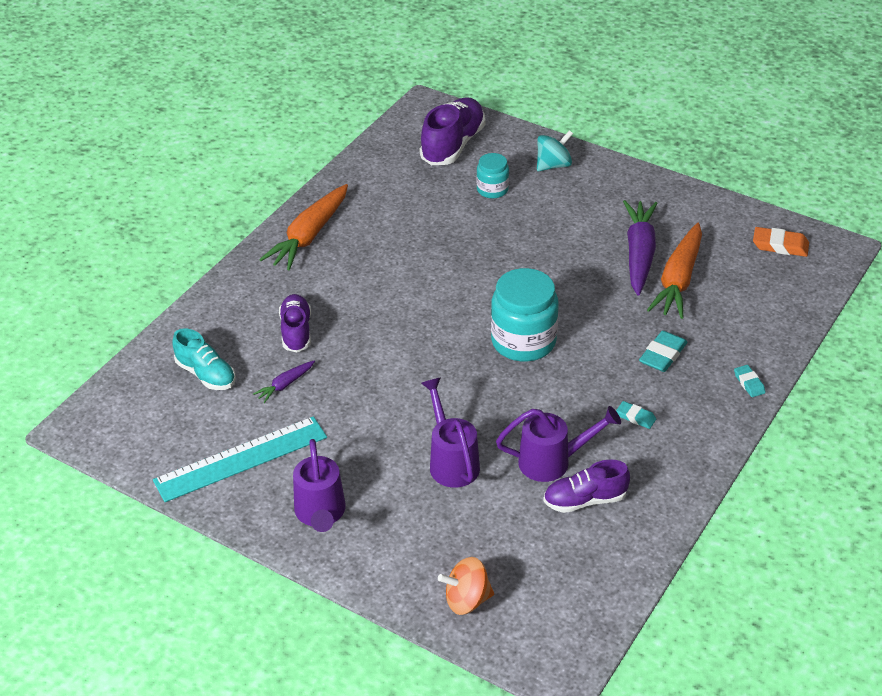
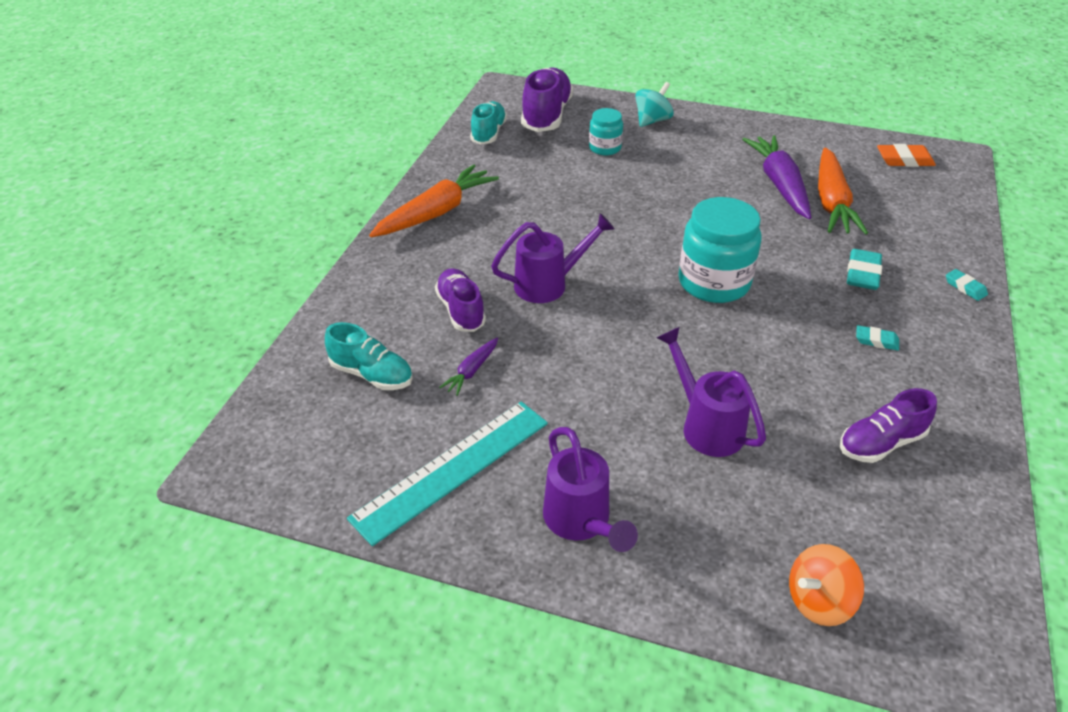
camera: 15 degrees left, 0 degrees up
(309, 235) = (436, 213): orange carrot -> orange carrot turned 150 degrees counterclockwise
(389, 157) = (488, 133): none -> turquoise shoe
(552, 462) = (819, 405): purple watering can -> purple watering can (548, 284)

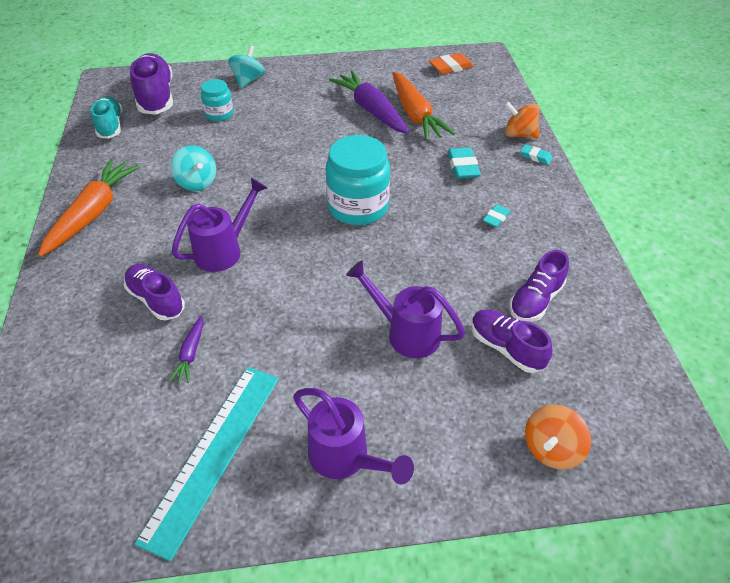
camera: 25 degrees left, 5 degrees up
(372, 374) = (97, 390): turquoise shoe -> none
(550, 210) = (197, 182): none -> turquoise spinning top
(817, 480) = (506, 348): none -> purple shoe
(876, 340) = (496, 218): turquoise eraser -> turquoise eraser turned 45 degrees counterclockwise
(956, 257) = (519, 135): none -> orange spinning top

